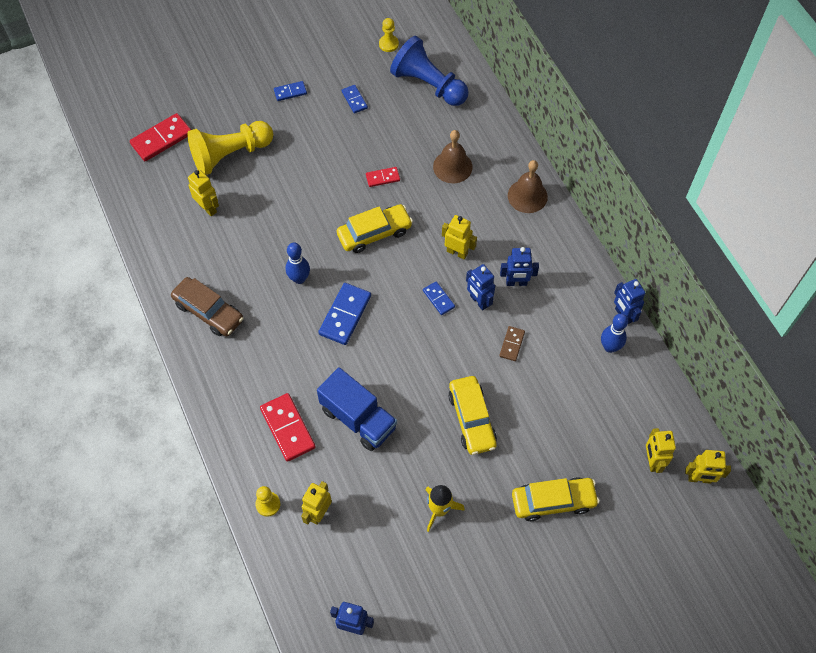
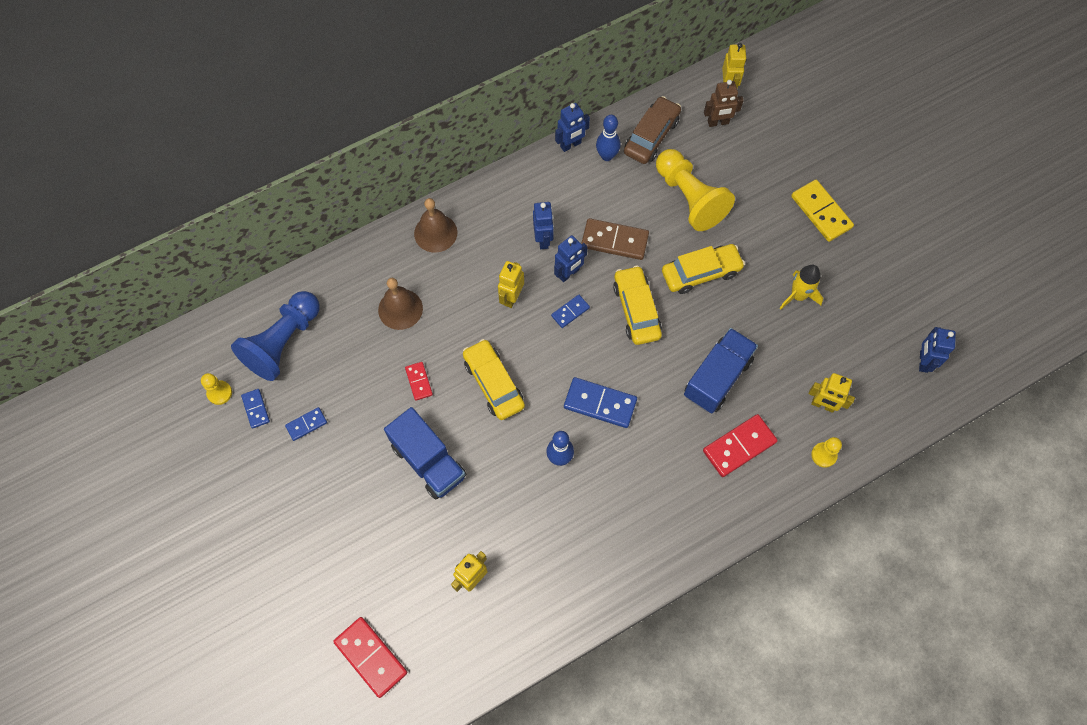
camera: 95 degrees left, 5 degrees up
(208, 311) = (612, 553): brown car -> brown car (651, 136)
(230, 154) = (392, 563): yellow pawn -> yellow pawn (689, 198)
(290, 92) = (294, 503): blue domino -> blue domino (256, 409)
(311, 182) = (428, 461): none -> blue truck
(512, 344) = (614, 241): brown domino -> brown domino, size x1.80
(537, 552) = (821, 212): none -> yellow domino
(553, 501) = (771, 200): yellow car -> yellow car (636, 310)
(652, 461) = (718, 122): yellow robot -> brown robot

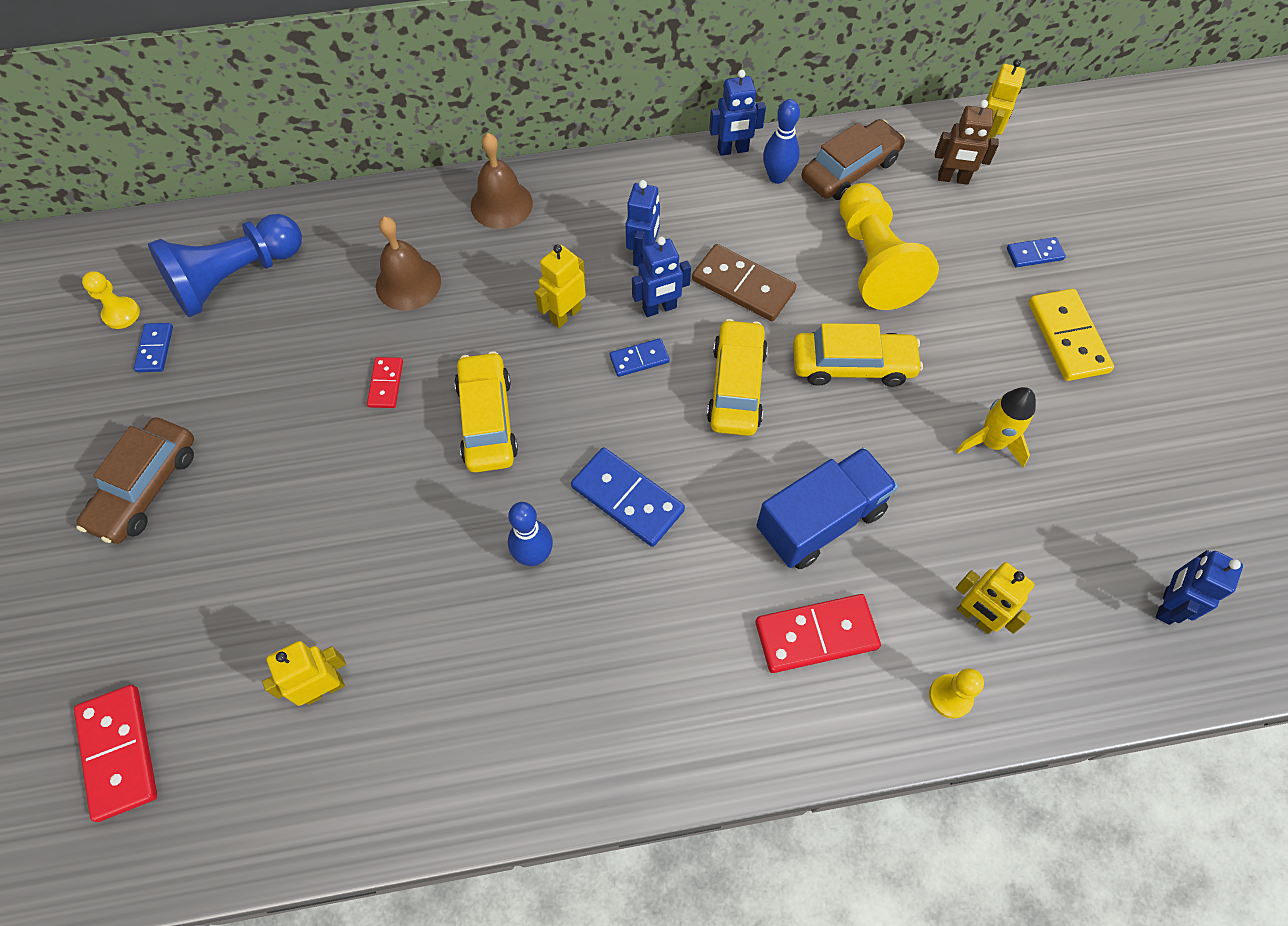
camera: 20 degrees right, 5 degrees down
(300, 499) = (146, 487): none -> brown car
(306, 424) = (208, 390): blue domino -> blue domino (1034, 254)
(428, 461) = (345, 496): blue truck -> none

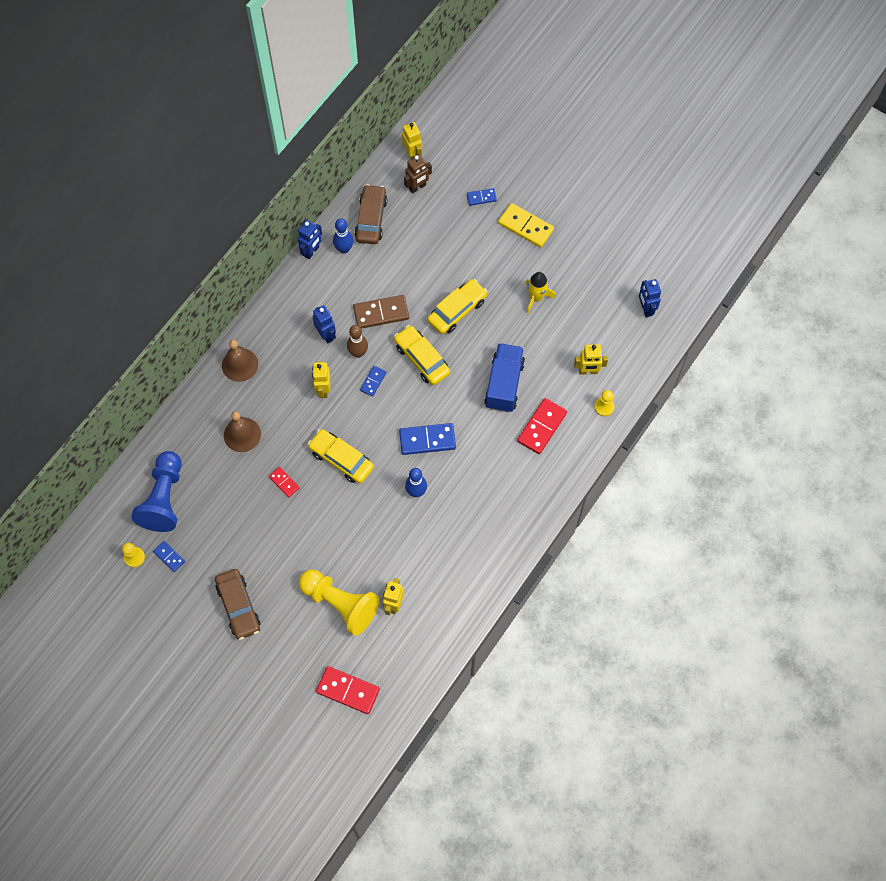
camera: 45 degrees left, 5 degrees up
(659, 308) = (358, 353): blue robot -> brown bowling pin
(874, 262) = (422, 256): yellow pawn -> yellow pawn (340, 604)
(1034, 254) = (481, 197): blue domino -> blue domino turned 45 degrees clockwise

